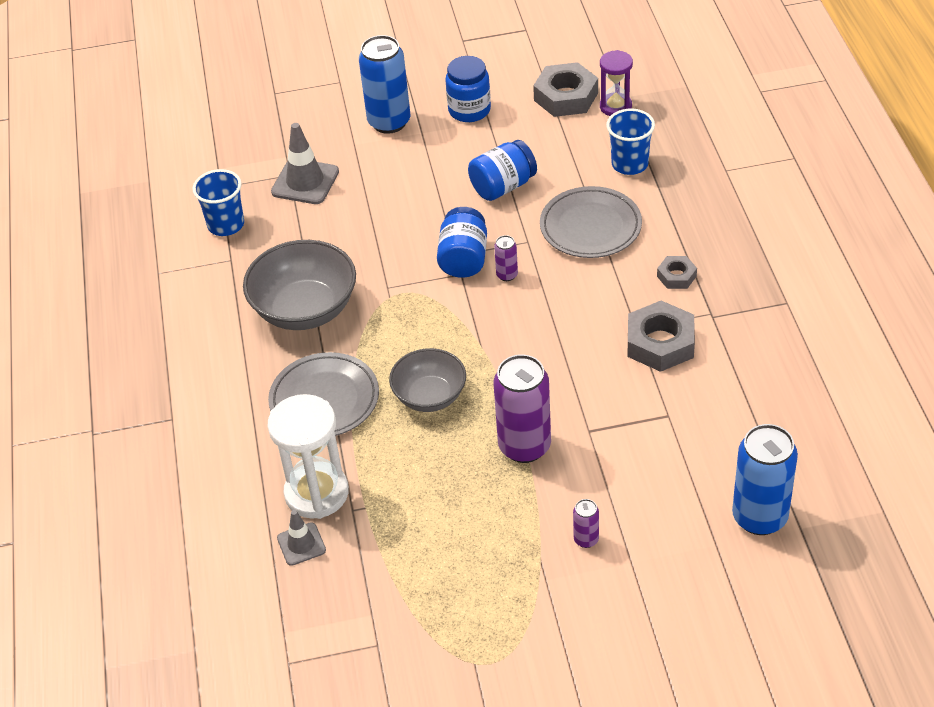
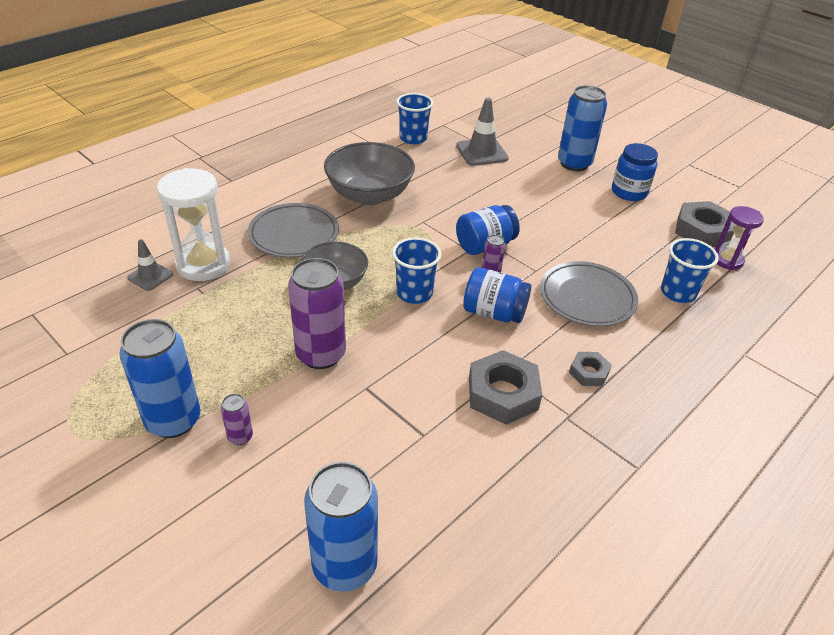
camera: 50 degrees right, 5 degrees down
(492, 343) = (414, 293): none -> blue cup
(503, 186) = (576, 236): blue jar -> blue jar (494, 313)
(533, 582) = (173, 420): none -> blue can

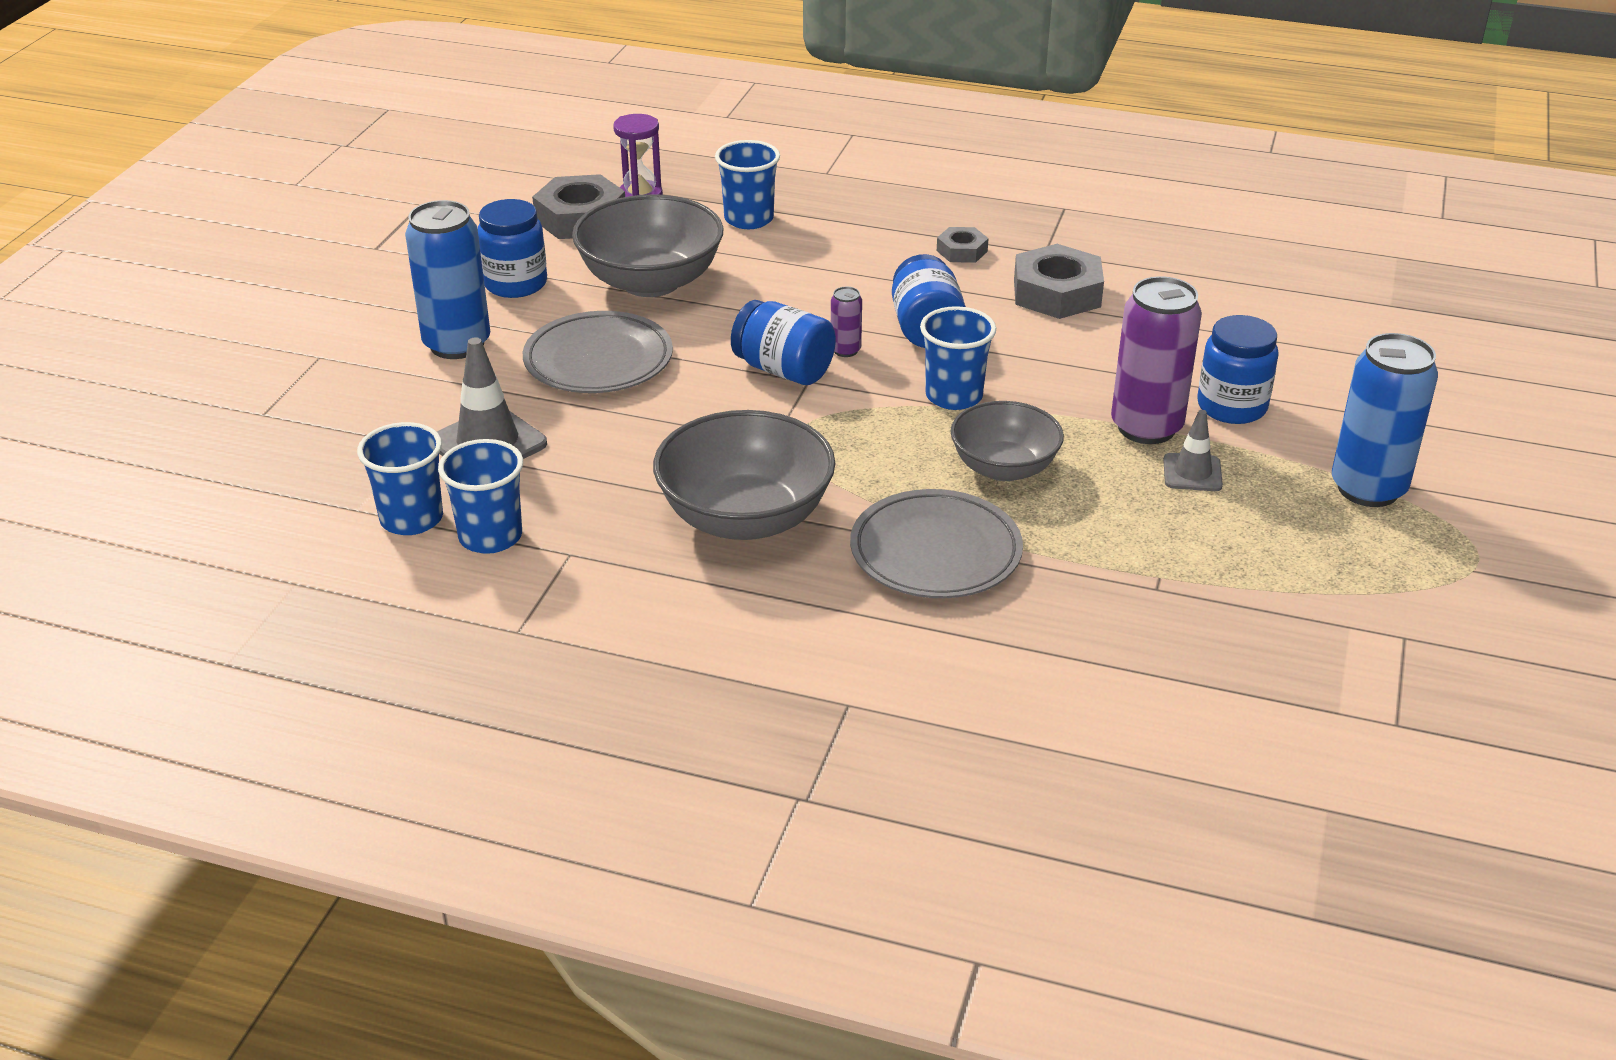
camera: 115 degrees left, 5 degrees down
(150, 276) = (1189, 650): grey traffic cone -> grey traffic cone (1192, 473)
(203, 264) = (1104, 609): white hourglass -> none
(240, 437) = (1324, 433): purple can -> none
(306, 407) = (1231, 407): none -> blue jar
(344, 565) = (1361, 321): blue can -> none
(440, 126) = (411, 519): none -> blue cup
(587, 298) = (824, 274): grey plate -> grey plate (598, 360)
(610, 232) = (651, 282): none -> grey bowl

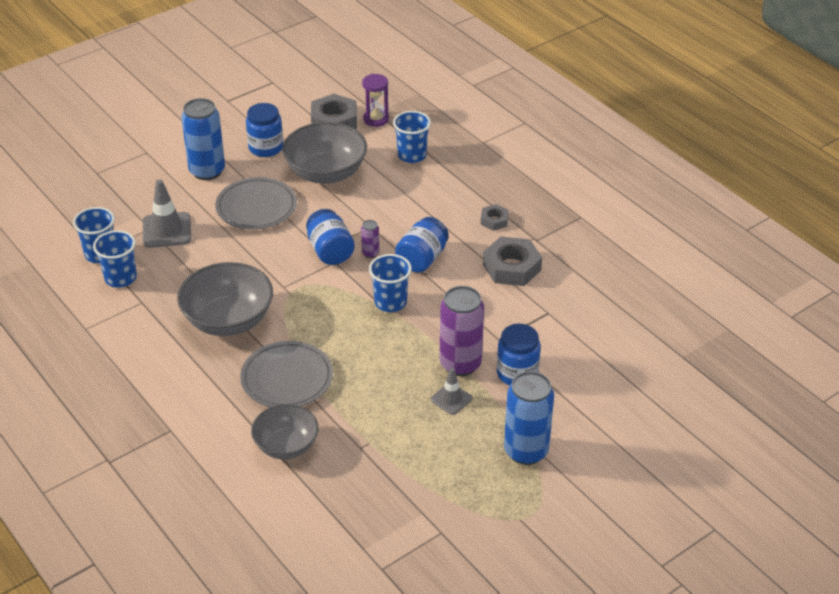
camera: 35 degrees right, 5 degrees up
(1004, 468) = (367, 352): grey bowl -> grey bowl (286, 446)

